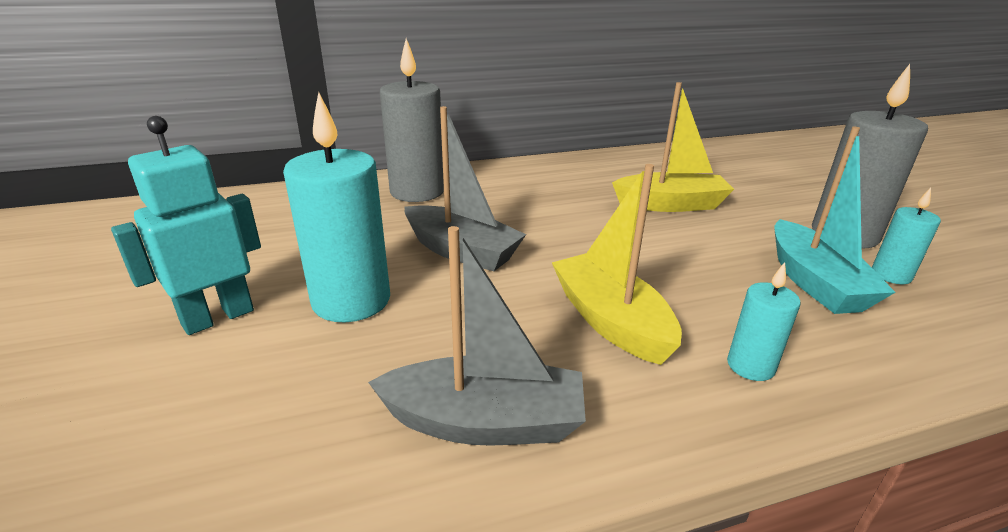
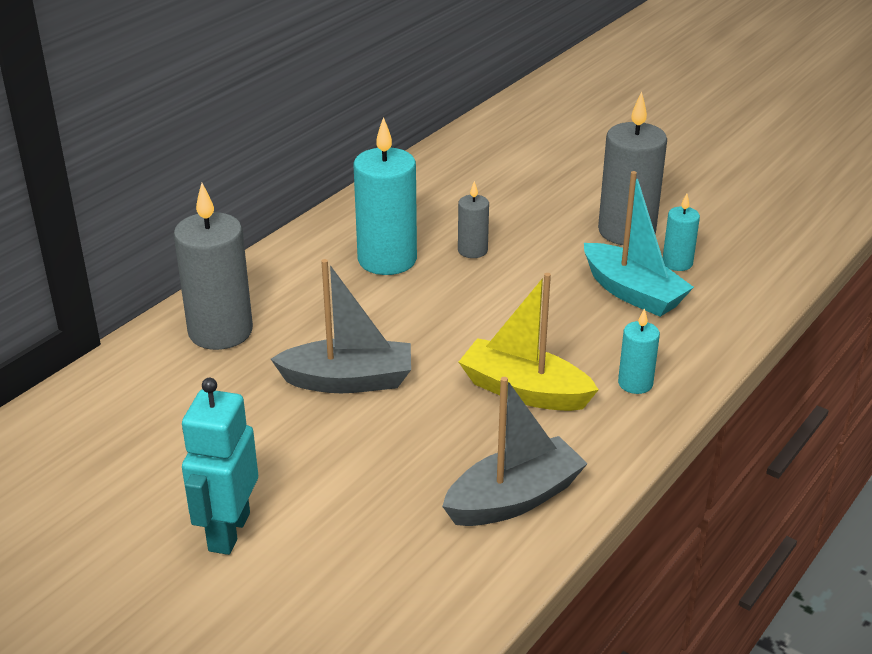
camera: 35 degrees left, 5 degrees up
(351, 301) = (317, 467): turquoise candle -> turquoise candle (387, 260)
(670, 204) = (472, 250): yellow boat -> grey candle

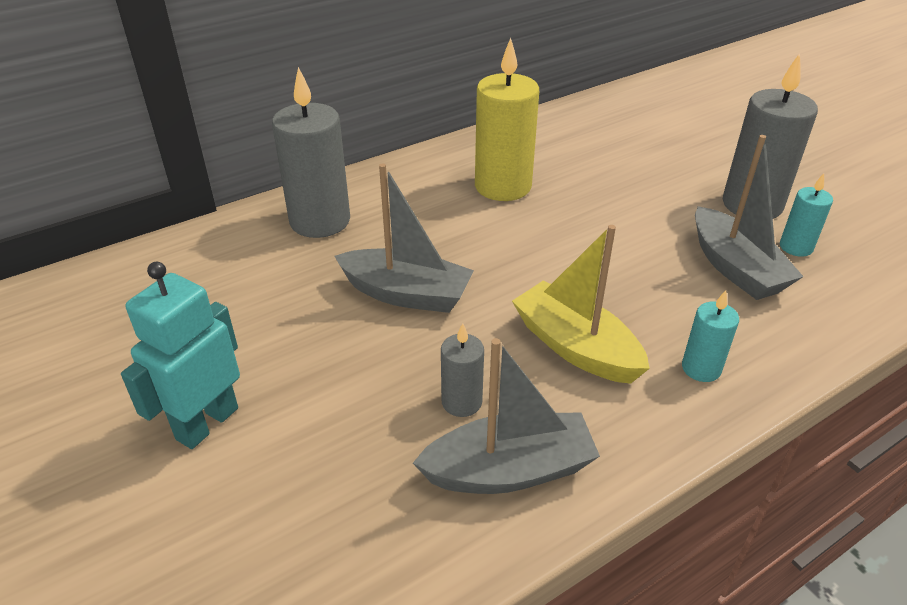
camera: 20 degrees right, 5 degrees up
(387, 260) = (503, 186): turquoise candle -> yellow candle
(472, 250) = (587, 193): grey candle -> grey candle (461, 402)
(632, 292) = (735, 268): turquoise boat -> grey boat

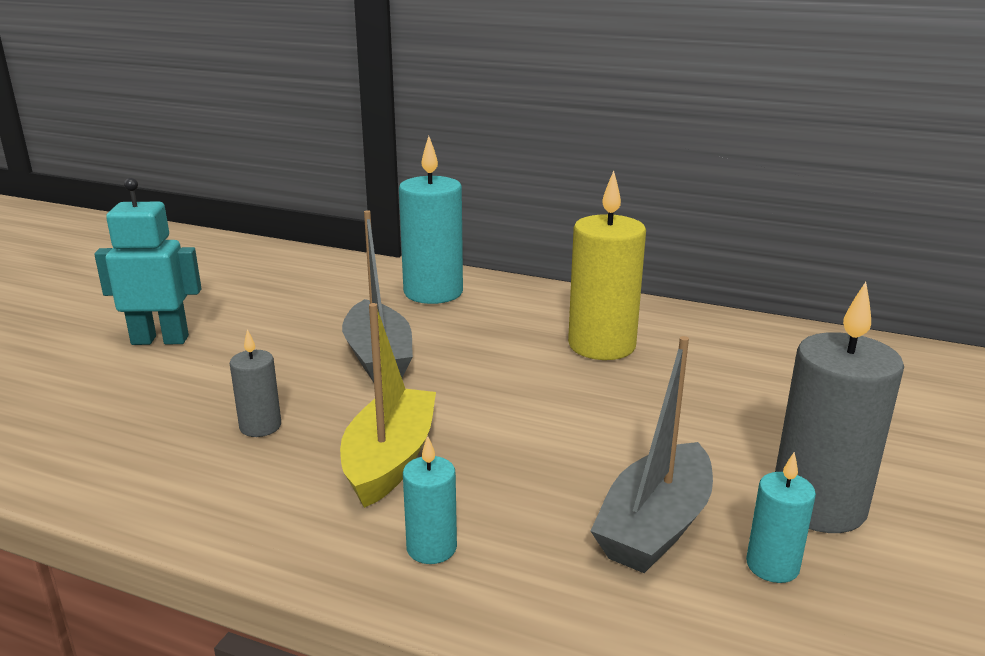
camera: 55 degrees right, 15 degrees down
(320, 221) = (433, 292): grey candle -> turquoise candle
(509, 470) = (191, 475): grey boat -> none

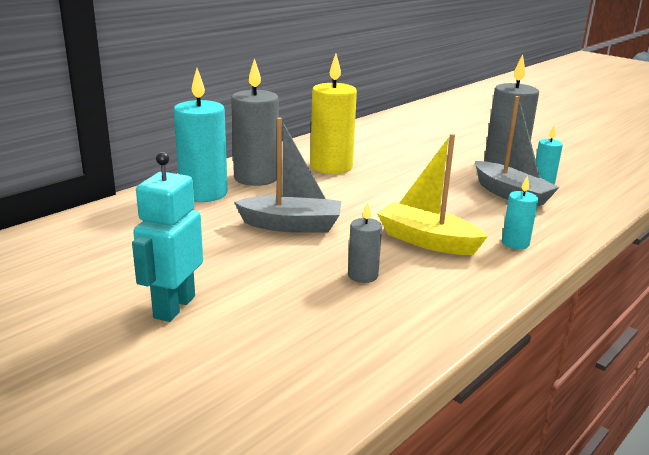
camera: 70 degrees left, 0 degrees up
(508, 308) = (256, 178): none -> grey candle

